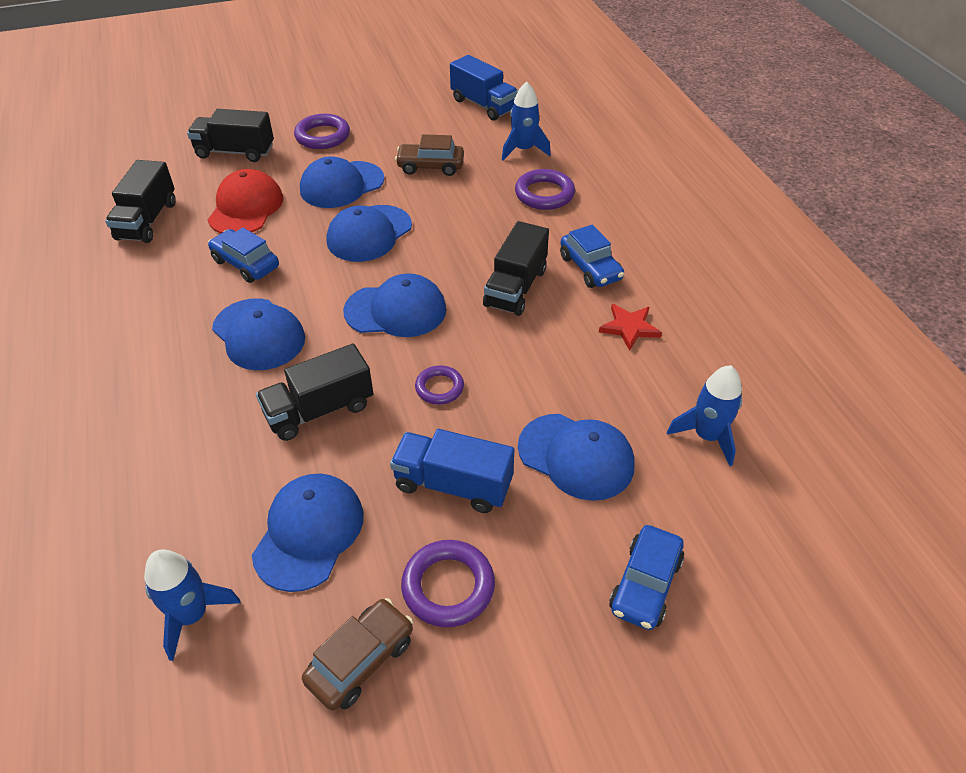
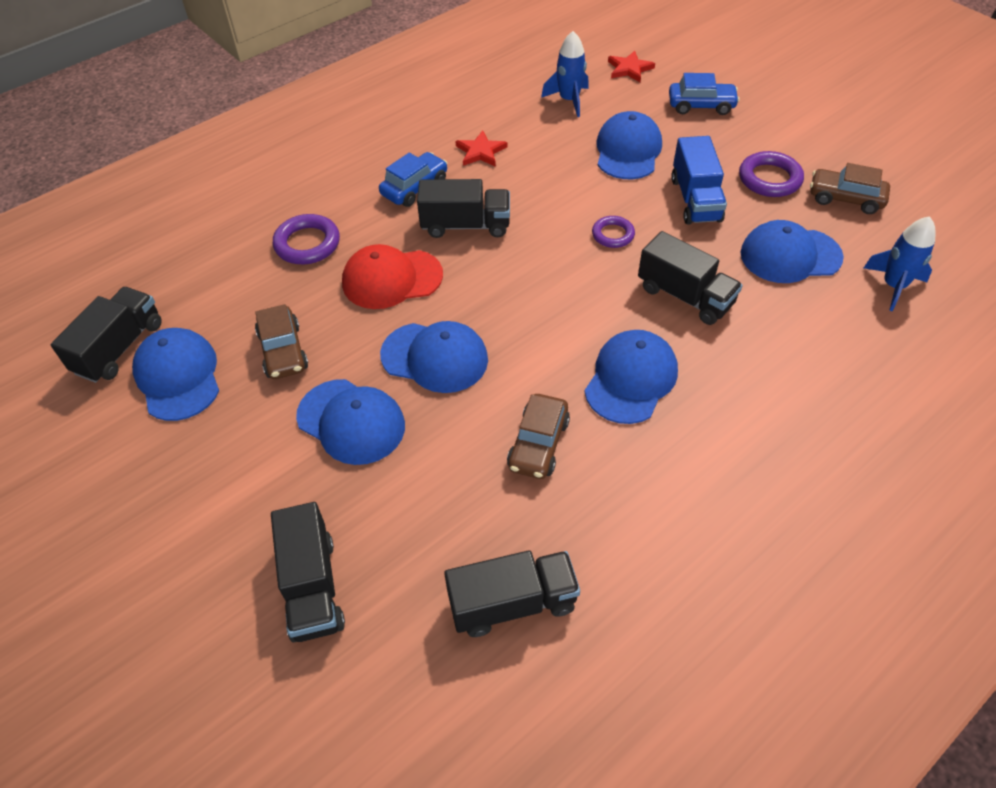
camera: 110 degrees left, 5 degrees up
(246, 208) = (437, 500): red cap -> red cap (392, 279)
(246, 264) = (538, 444): blue car -> brown car
(322, 136) = (240, 494): purple ring -> none
(396, 310) = (540, 293): blue cap -> blue cap (178, 376)
(483, 105) = (119, 348): blue truck -> black truck
(523, 150) = (223, 282): blue rocket -> none
(769, 534) = (629, 69): none -> red star

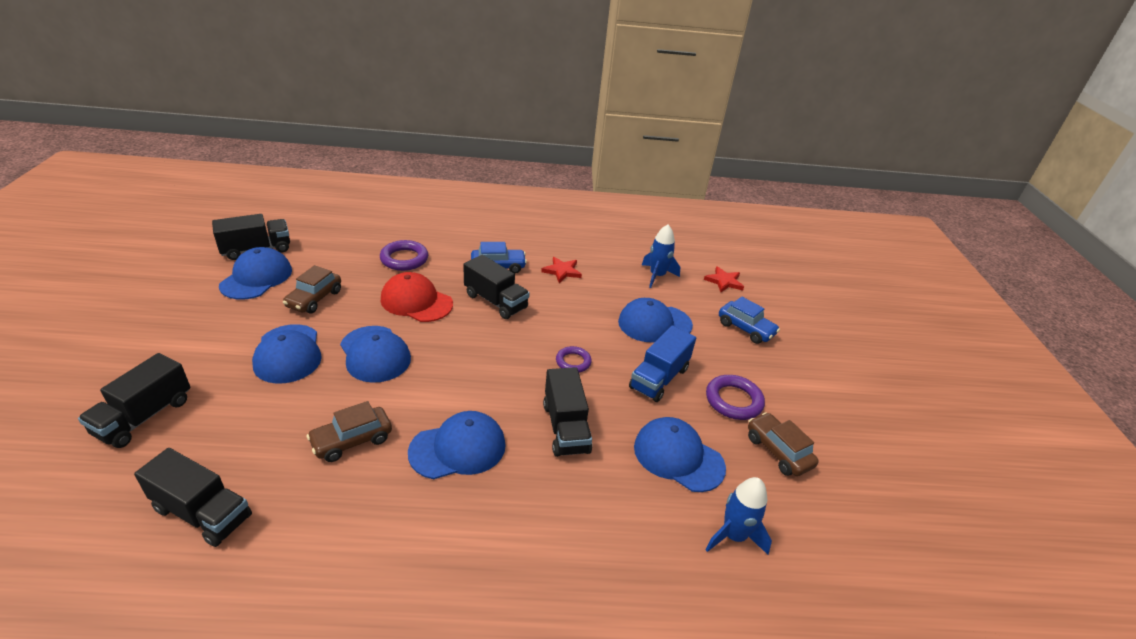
camera: 35 degrees right, 15 degrees down
(628, 151) = (654, 323): blue cap -> blue cap turned 150 degrees counterclockwise

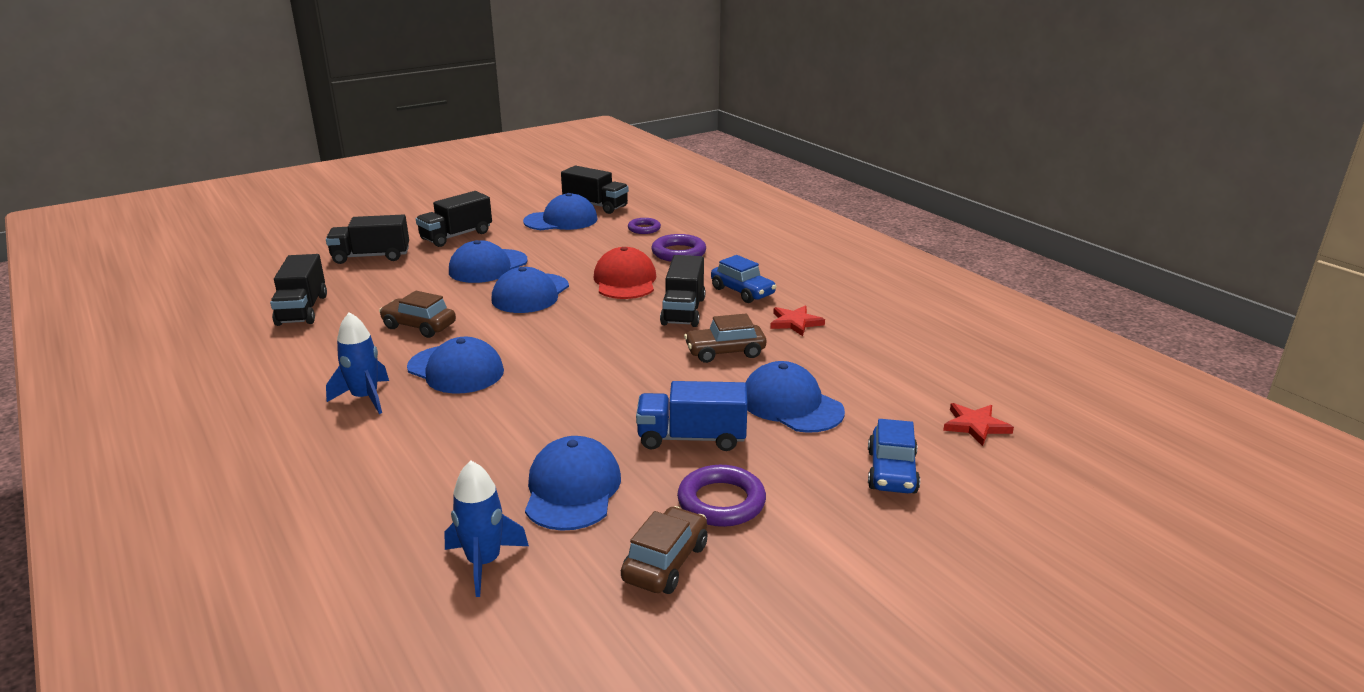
camera: 60 degrees right, 10 degrees down
(314, 299) = (566, 247): brown car -> brown car (725, 352)
(565, 427) = (541, 410): black truck -> black truck (456, 236)
(573, 362) = (647, 380): purple ring -> purple ring (644, 229)
(657, 276) = (894, 377): blue rocket -> blue rocket (365, 398)

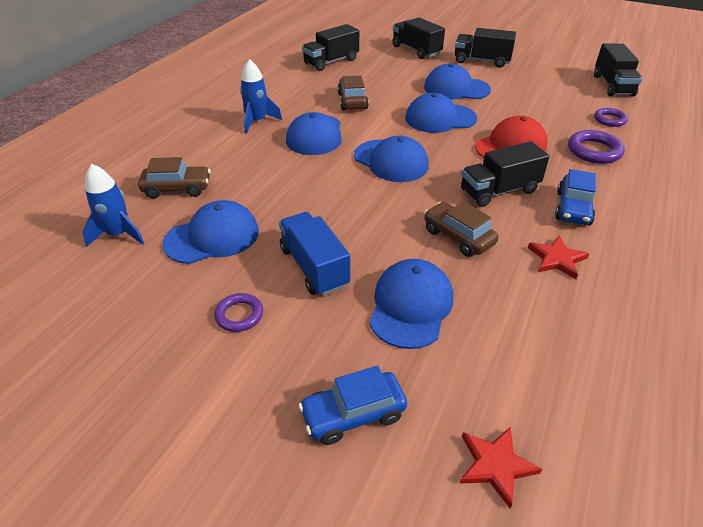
camera: 60 degrees right, 15 degrees up
(561, 220) = (565, 83): blue cap -> blue cap (391, 161)
(665, 562) = (151, 313): brown car -> brown car (177, 189)
(721, 502) = (239, 315): purple ring -> purple ring, size x0.64

